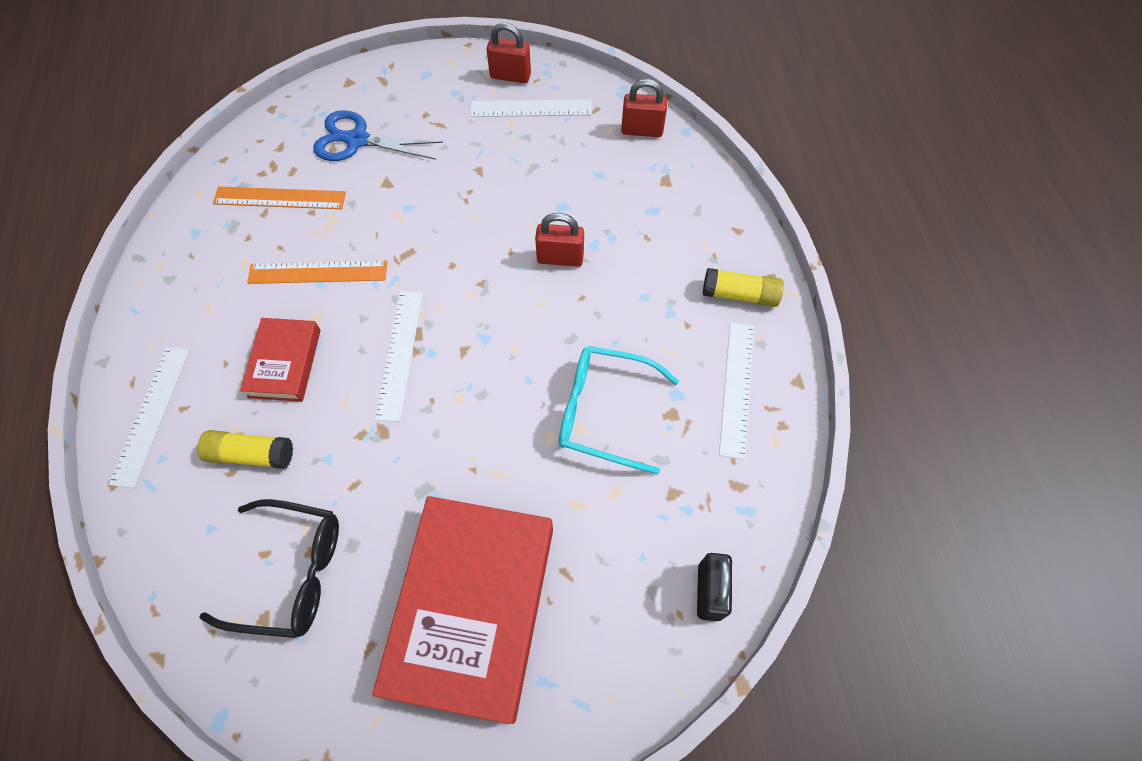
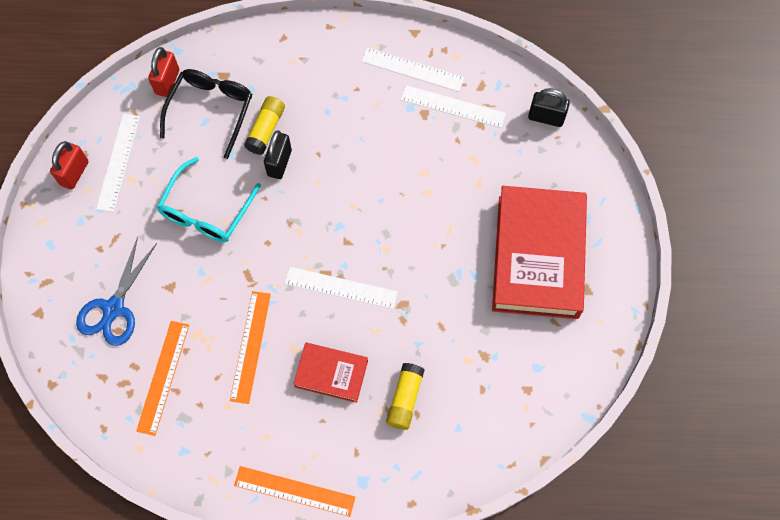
camera: 80 degrees left, 5 degrees up
(139, 349) = (294, 491): none -> orange ruler
(151, 414) = (357, 477): white ruler -> white ruler (453, 106)
(290, 572) = (498, 371): black glasses -> black glasses (211, 111)
(472, 608) = (538, 256): red book -> red book turned 75 degrees clockwise
(560, 258) = (279, 163): red padlock -> black padlock
(605, 412) = (415, 154): turquoise glasses -> turquoise glasses (206, 210)
(740, 295) = (339, 50): yellow glue stick -> yellow glue stick (266, 130)

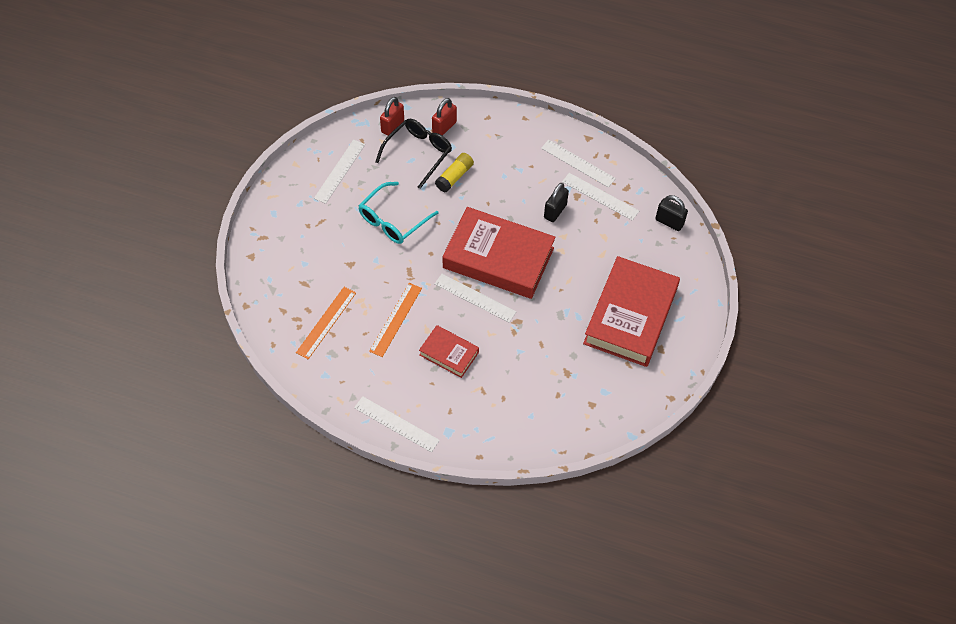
camera: 15 degrees right, 10 degrees down
(74, 173) = (306, 170): red padlock -> red padlock (444, 127)
(114, 308) = (305, 268): blue scissors -> none
(279, 163) = (457, 202): black padlock -> black padlock (555, 211)
(294, 491) = (396, 424): orange ruler -> white ruler
(353, 225) = (498, 258): none -> red book
(405, 399) = (498, 385): yellow glue stick -> none

